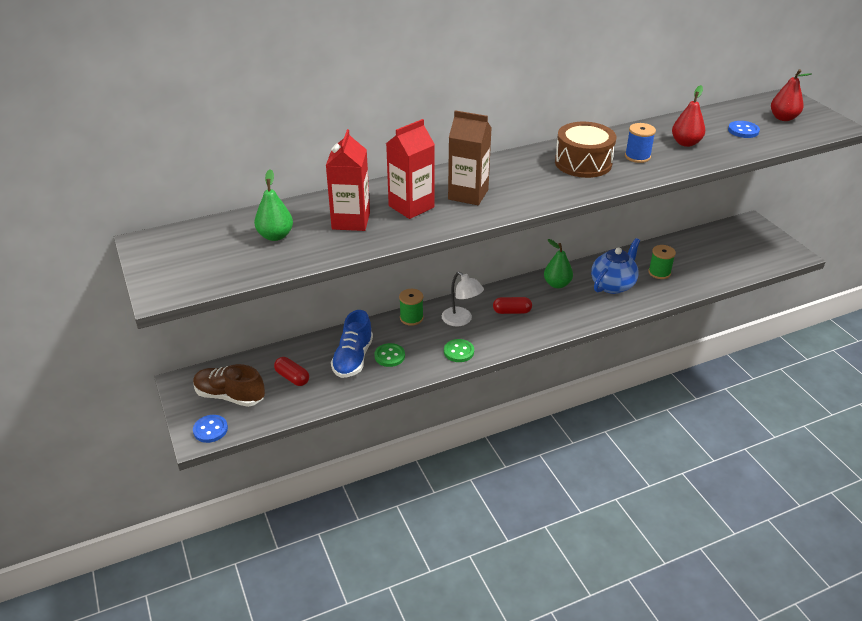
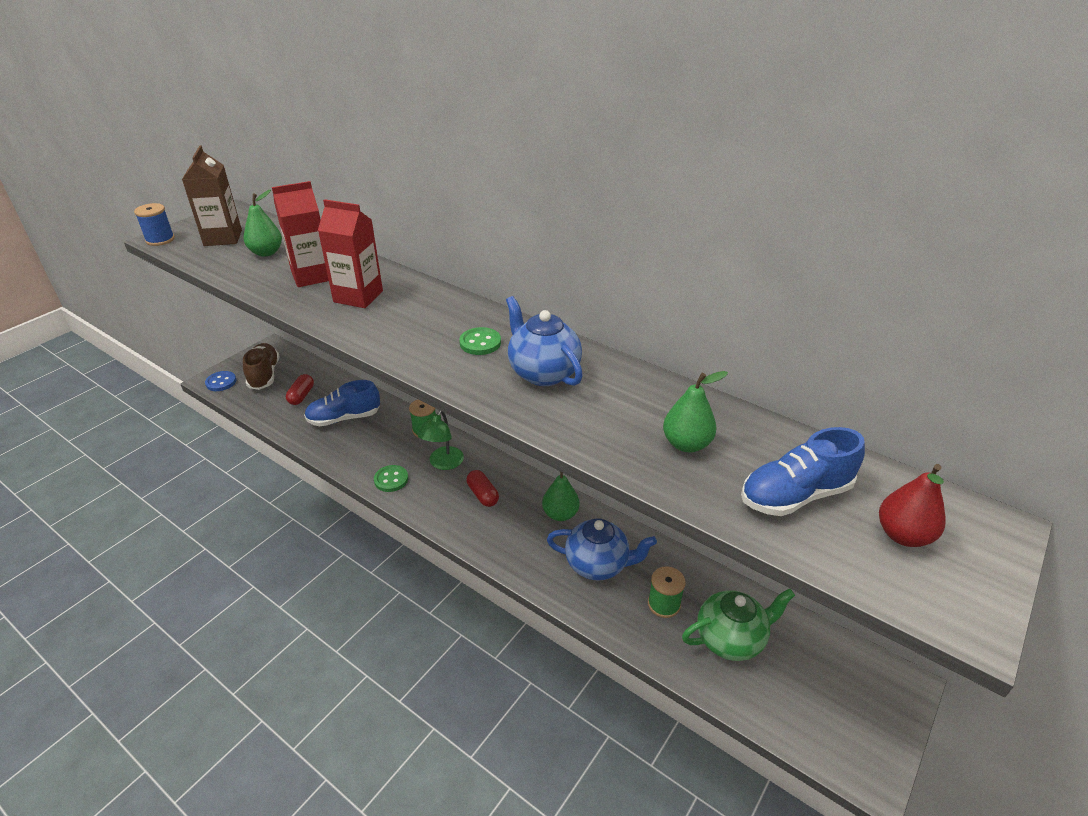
camera: 60 degrees right, 0 degrees up
(389, 356) = (359, 438): green button -> green button (480, 343)
(461, 320) = (443, 463): white lamp -> green lamp
(468, 194) = (405, 319): brown carton -> brown carton (223, 238)
(583, 163) = (543, 373): brown drum -> blue teapot
(637, 156) = (601, 410): blue spool -> blue spool (160, 240)
(685, 143) = (686, 444): red pear -> green pear
(697, 260) = (731, 639): none -> green teapot
(743, 131) = (795, 495): blue button -> blue shoe

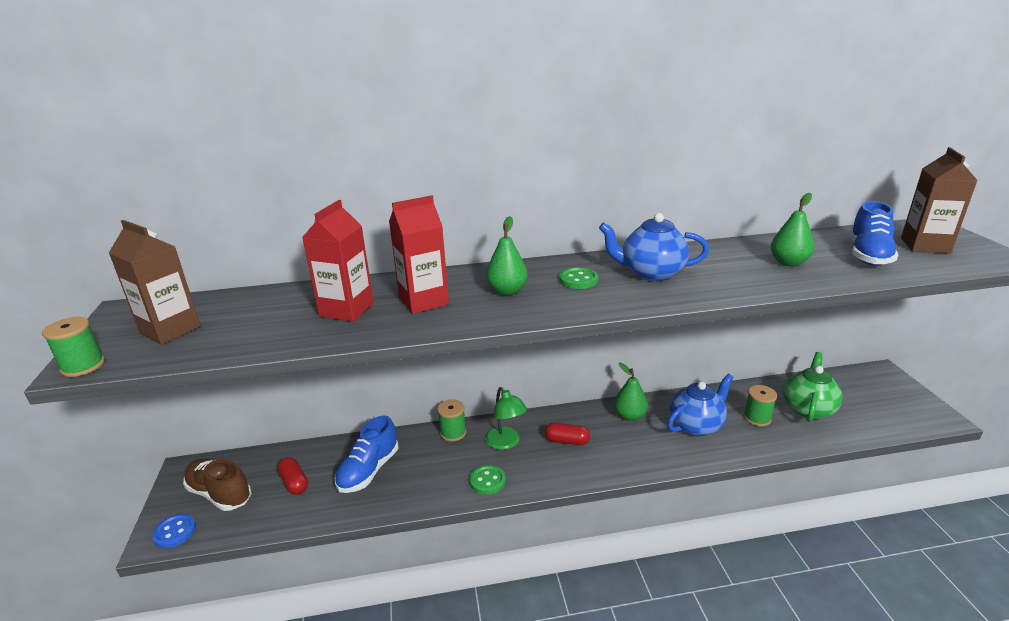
camera: 45 degrees left, 10 degrees down
(160, 240) = (83, 366): blue spool -> green spool
(266, 253) = (254, 317): green pear -> green pear (507, 291)
(903, 535) = (925, 245): red pear -> brown carton

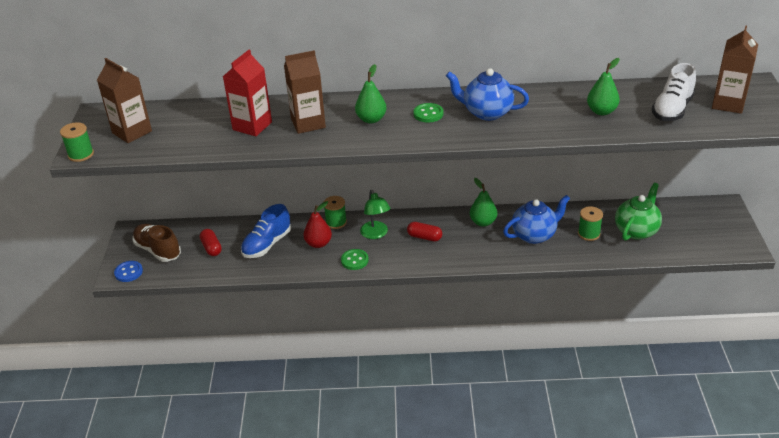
camera: 10 degrees right, 10 degrees up
(423, 301) = (308, 123): red carton -> brown carton
(436, 462) = (318, 243): none -> red pear
(868, 255) = (672, 109): blue shoe -> white shoe

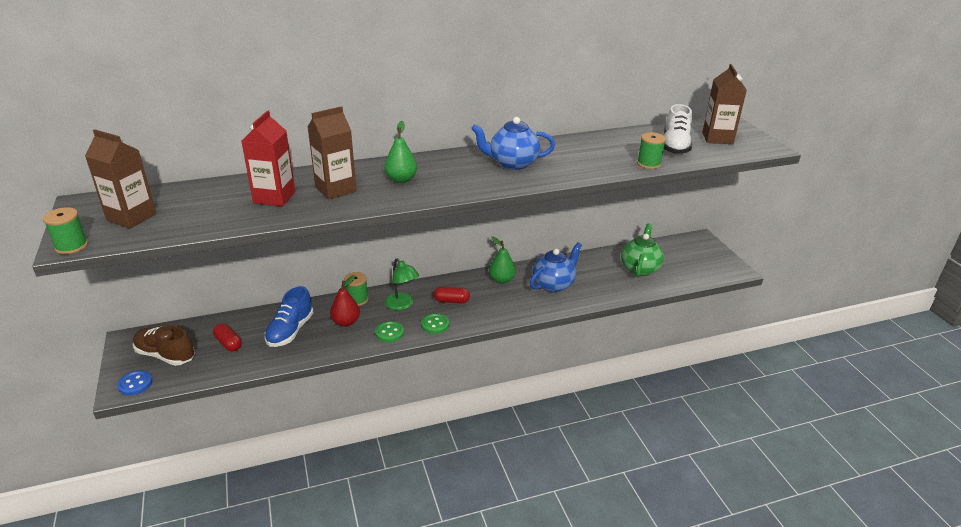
camera: 20 degrees left, 5 degrees down
(428, 114) = (456, 170): green button -> green button (435, 324)
(589, 234) = (601, 277): green spool -> green spool (649, 164)
(601, 111) = (616, 153): green pear -> none

